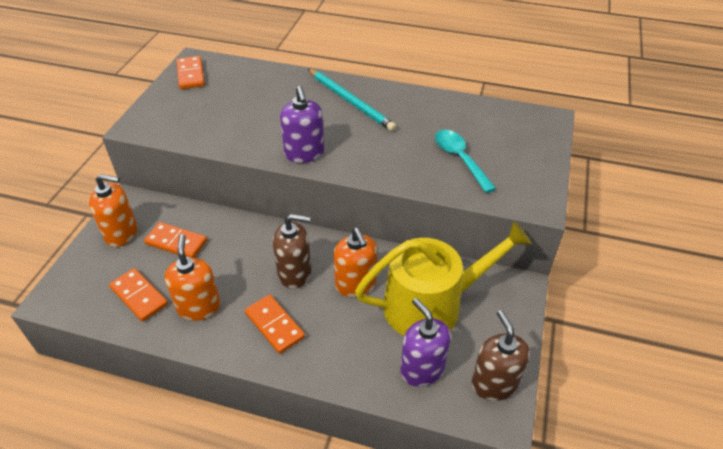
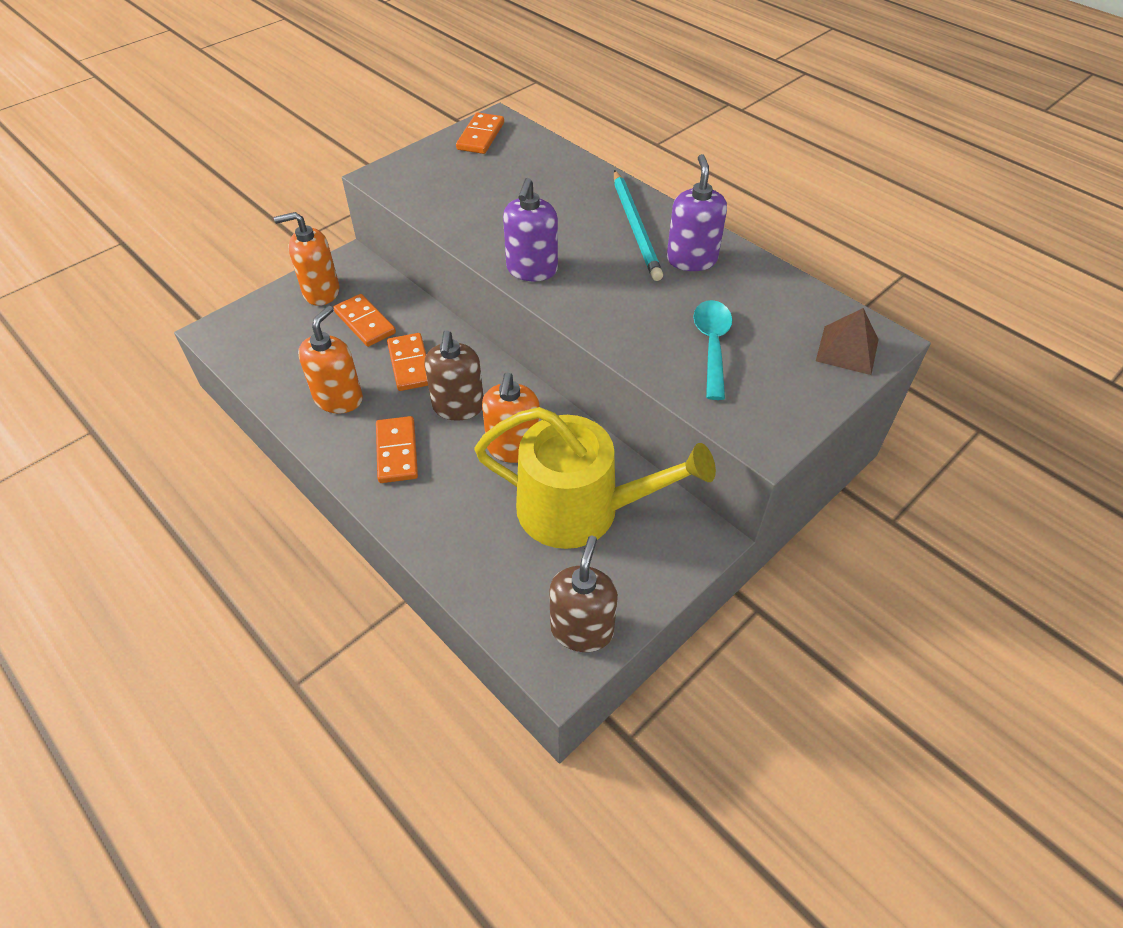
camera: 30 degrees right, 5 degrees up
(122, 233) = (321, 292): orange soap dispenser -> orange soap dispenser turned 135 degrees clockwise
(139, 296) = (292, 363): orange domino -> orange domino (410, 364)
(295, 273) = (458, 407): brown soap dispenser -> brown soap dispenser turned 60 degrees clockwise
(422, 369) = (513, 572): purple soap dispenser -> purple soap dispenser (691, 259)
(536, 131) = (847, 350): none -> brown pyramid

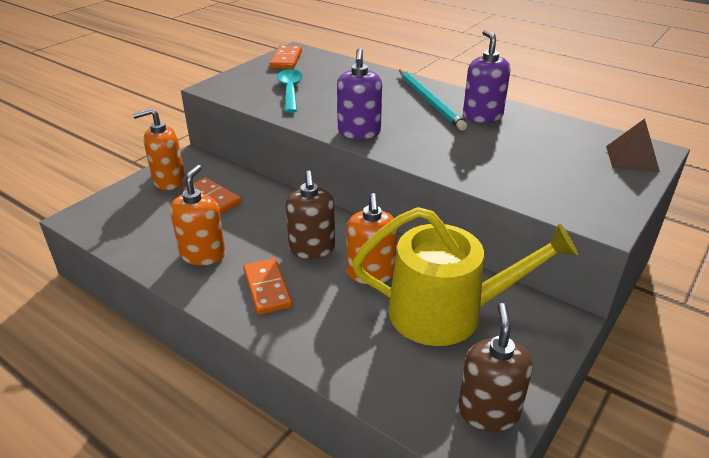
camera: 10 degrees left, 15 degrees down
(410, 364) = (260, 223): orange domino -> none
(712, 345) = (526, 166): turquoise spoon -> turquoise spoon (290, 91)

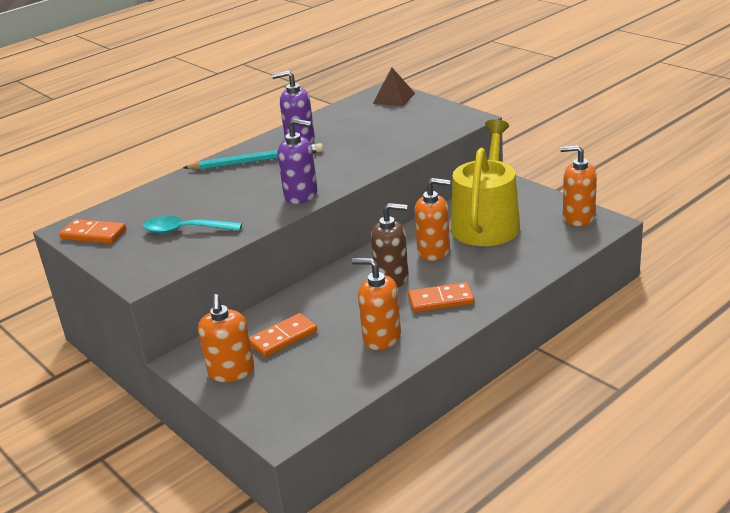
camera: 75 degrees left, 5 degrees down
(488, 411) = (578, 217): brown soap dispenser -> orange soap dispenser

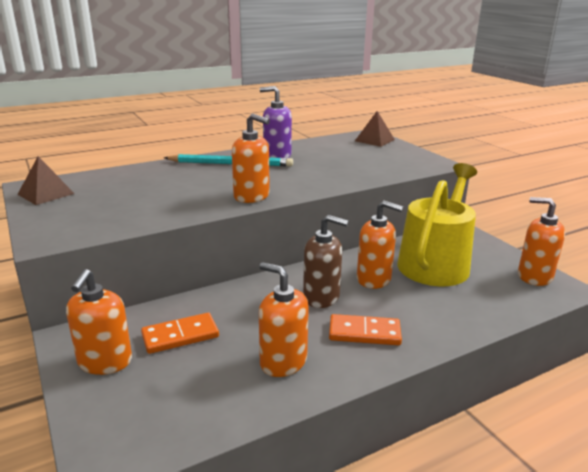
camera: 10 degrees right, 5 degrees down
(93, 234) = (46, 194): orange domino -> brown pyramid
(185, 230) = (125, 205): turquoise spoon -> none
(301, 195) = (252, 196): purple soap dispenser -> orange soap dispenser

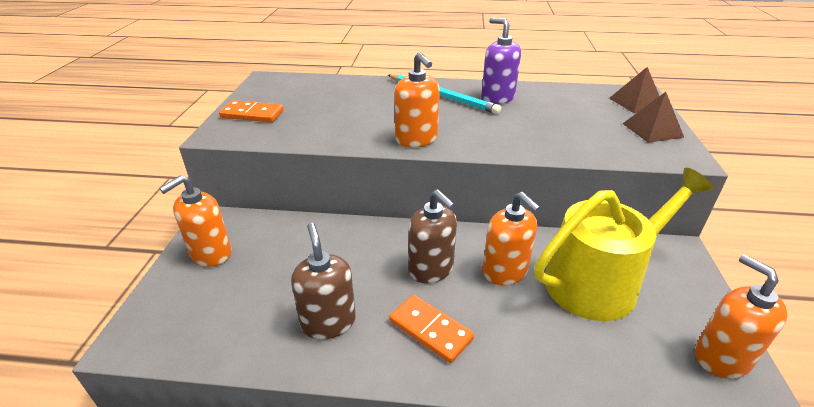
camera: 35 degrees right, 10 degrees up
(46, 194) = (266, 89): brown pyramid -> brown pyramid (652, 130)
(180, 336) = (280, 255): orange domino -> orange domino (252, 114)
(283, 361) = (328, 322): orange soap dispenser -> brown soap dispenser

